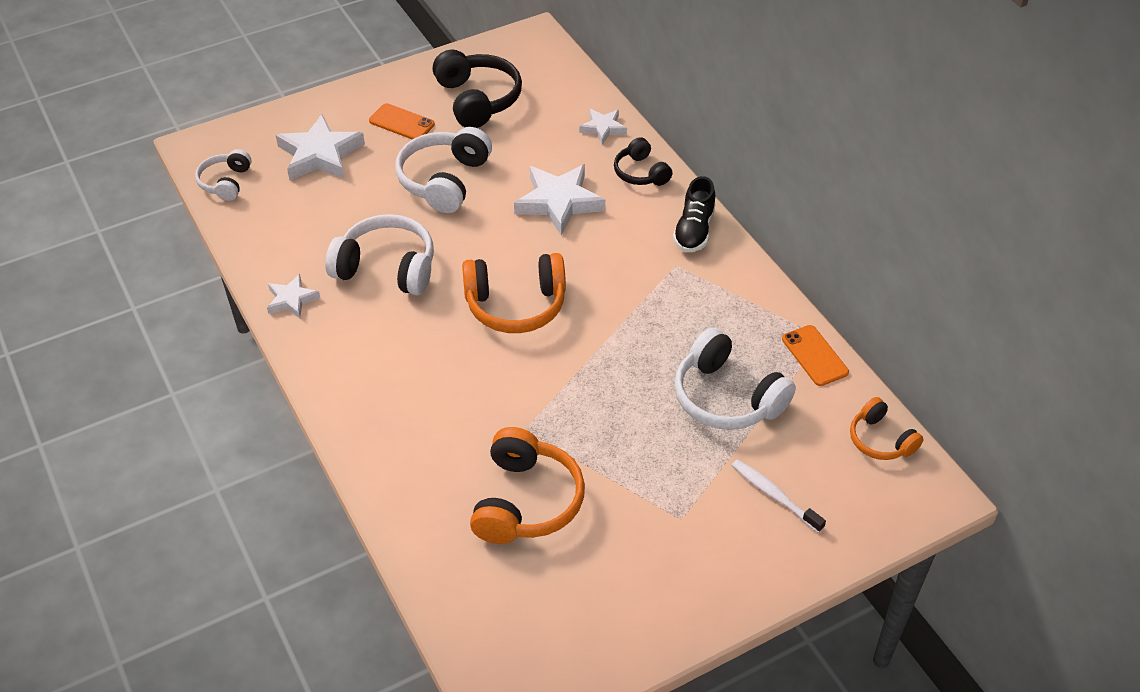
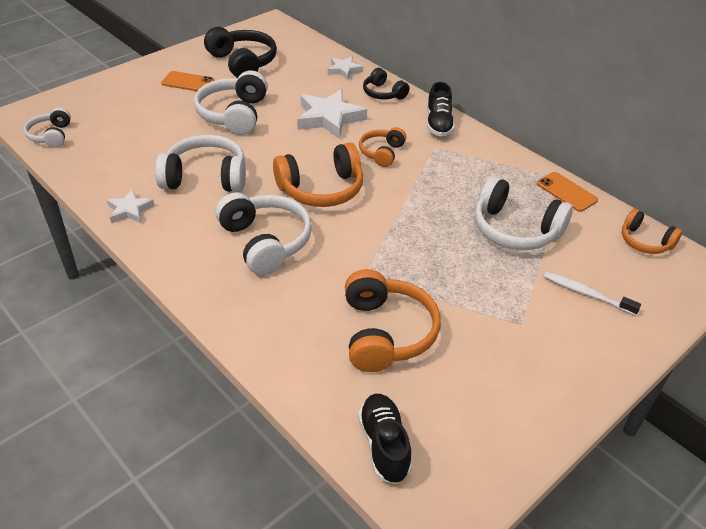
camera: 15 degrees left, 5 degrees down
(320, 154) = (127, 109): white star -> none
(430, 366) = (265, 242): none -> white headphones
(480, 624) = (384, 445): none -> black shoe
(606, 264) = (382, 153): none -> orange headphones

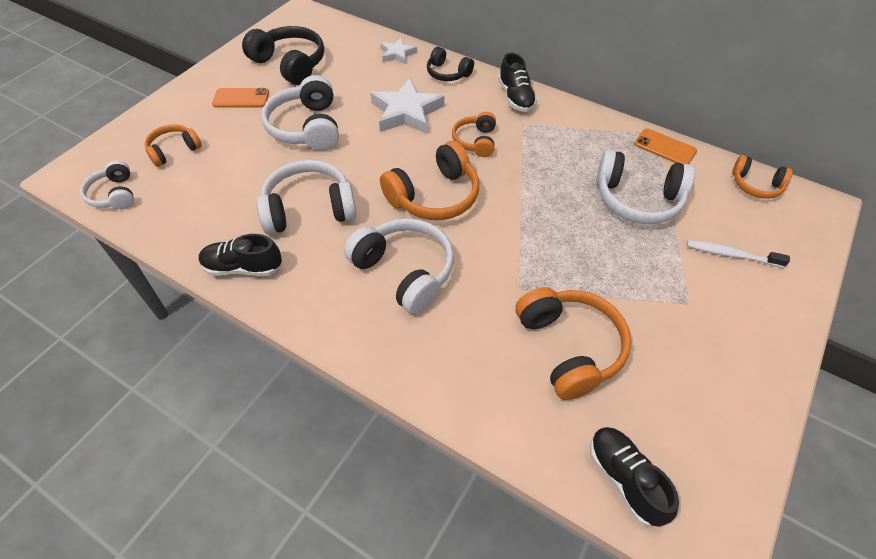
camera: 15 degrees left, 10 degrees up
(113, 112) = (174, 150): none -> orange headphones
(130, 210) = (243, 268): white star -> black shoe

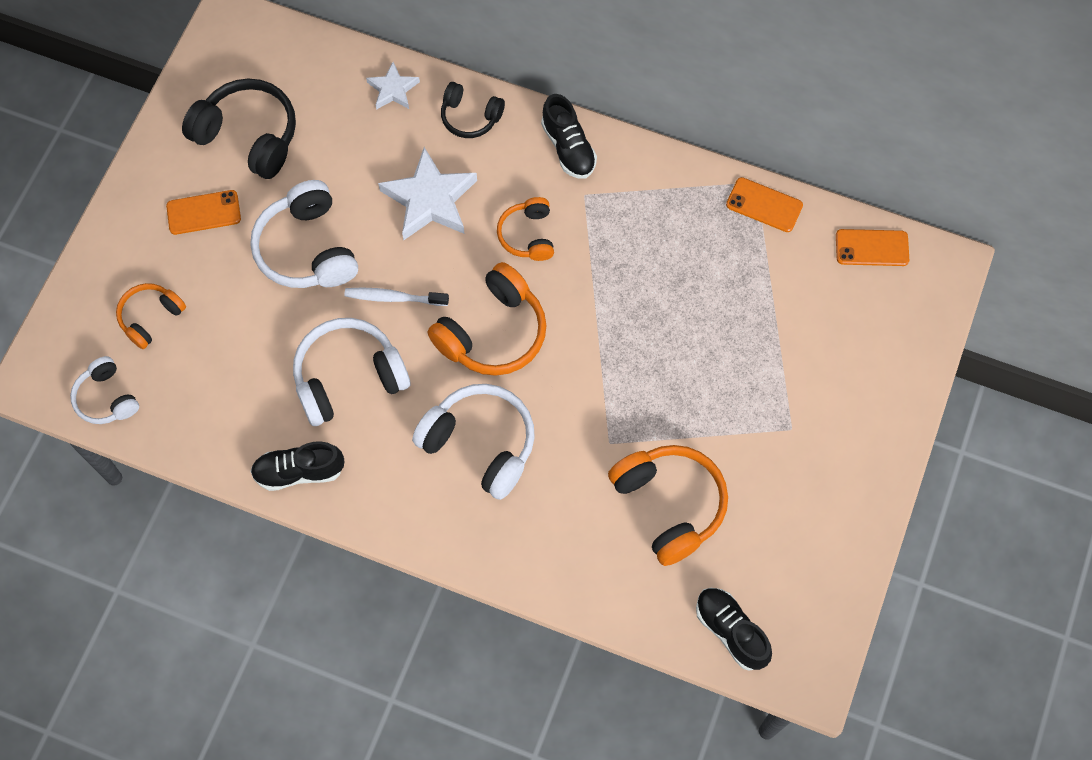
camera: 10 degrees left, 15 degrees up
(637, 199) = (733, 295): white headphones -> none
(731, 254) = (839, 356): white toothbrush -> white toothbrush (394, 298)
(755, 185) = (872, 248): orange headphones -> orange phone

